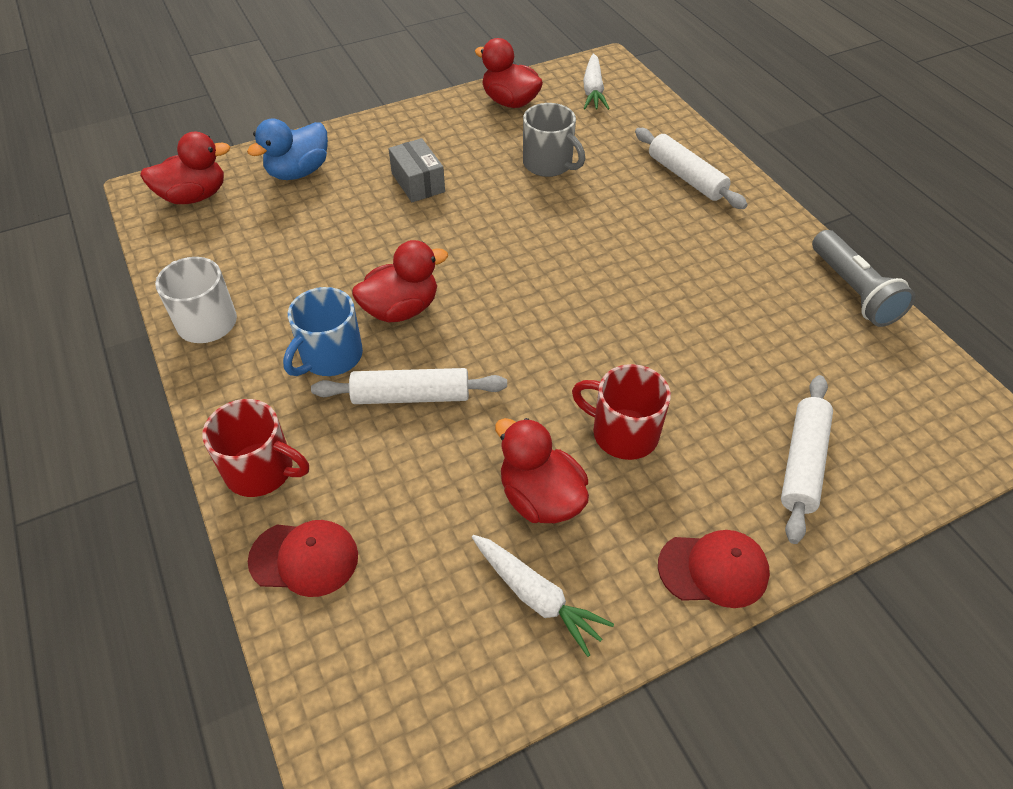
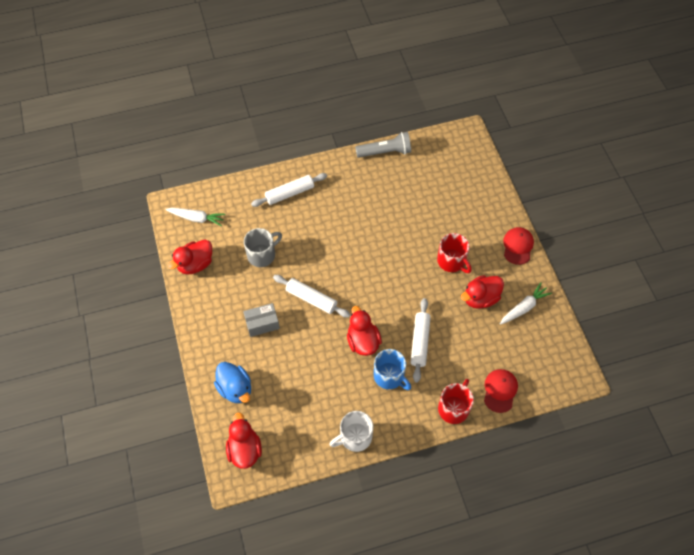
camera: 80 degrees left, 10 degrees up
(623, 433) = (452, 261): red mug -> red mug turned 75 degrees counterclockwise
(802, 463) = (474, 202): white rolling pin -> white rolling pin (311, 299)

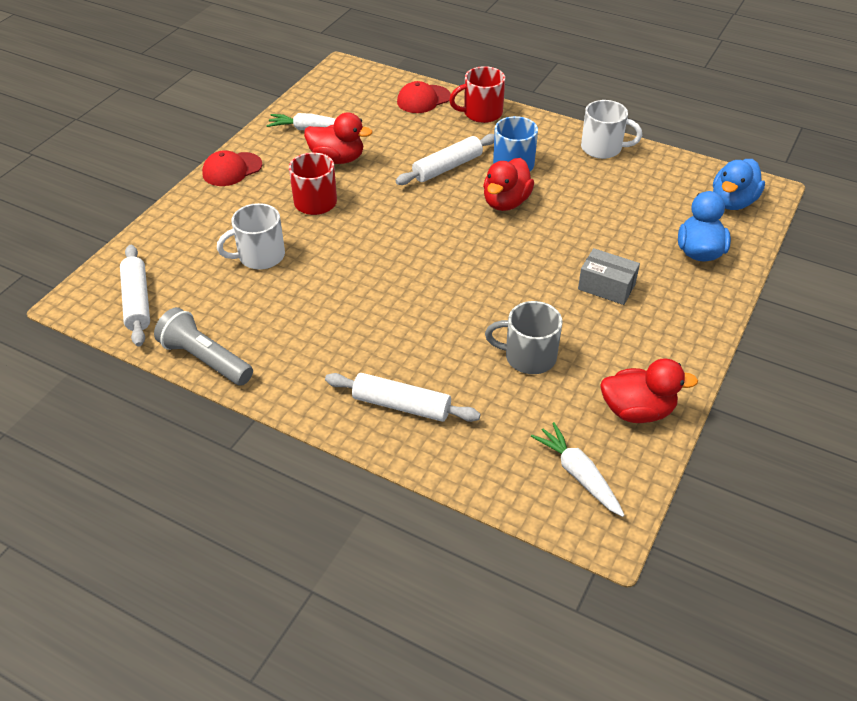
camera: 135 degrees left, 15 degrees down
(245, 449) = (732, 202): red duck -> blue duck
(311, 299) = (518, 271): white rolling pin -> white rolling pin (137, 302)
(432, 211) = (260, 256): none -> white mug

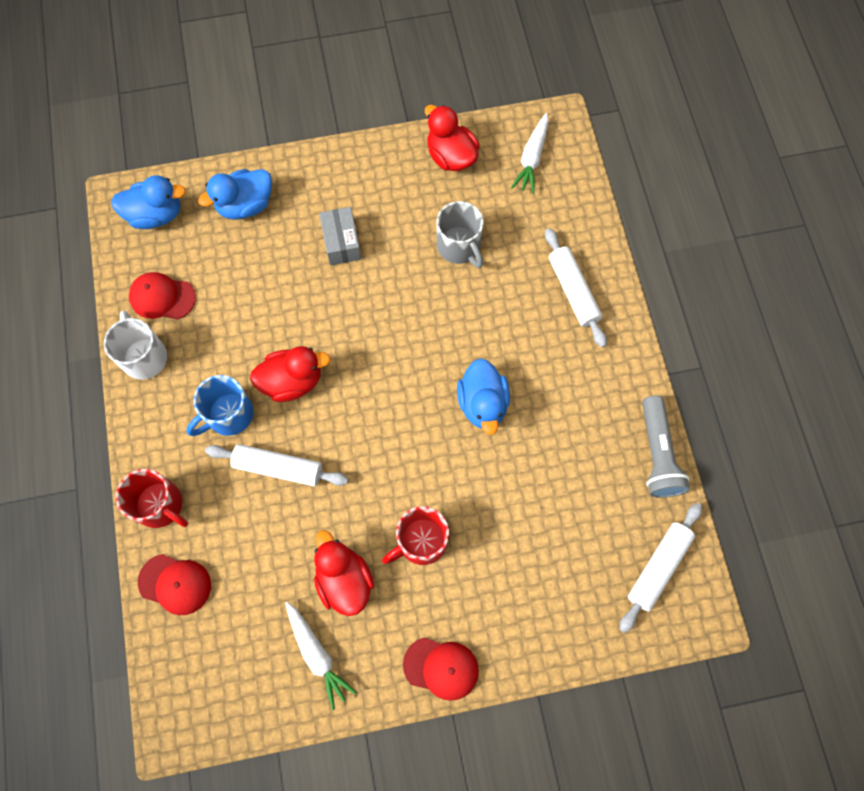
camera: 130 degrees left, 25 degrees up
(260, 256) = (526, 521): white mug -> none
(371, 286) = (482, 403): none -> blue duck
(647, 175) = (162, 297): none -> red cap

